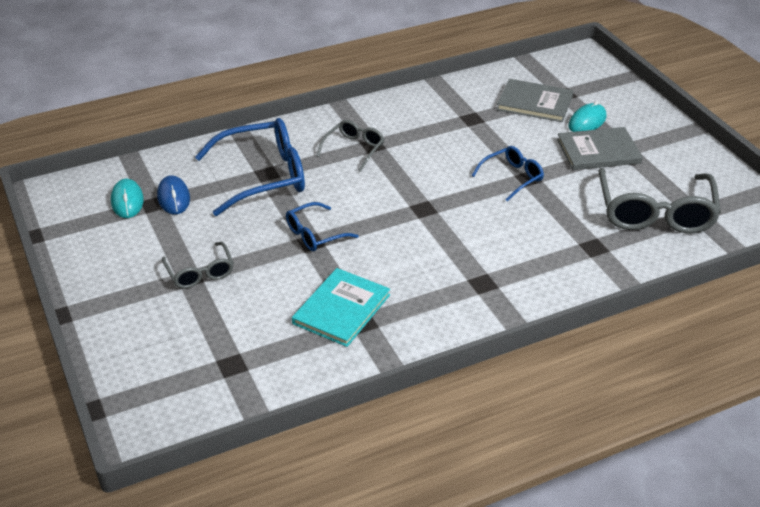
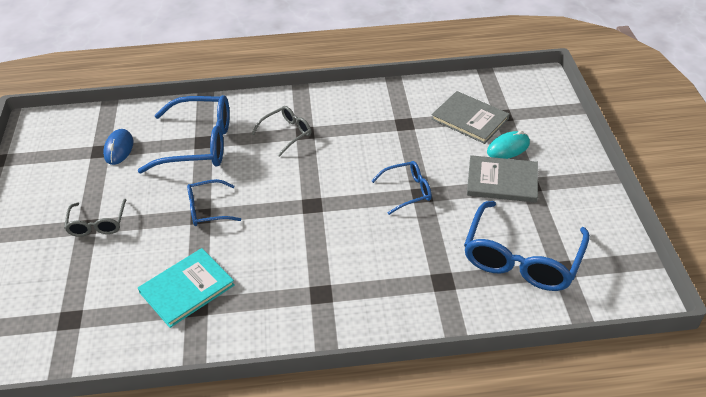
camera: 20 degrees right, 5 degrees up
(127, 201) = (83, 144): turquoise mouse -> none
(655, 212) = (521, 258): grey glasses -> blue glasses

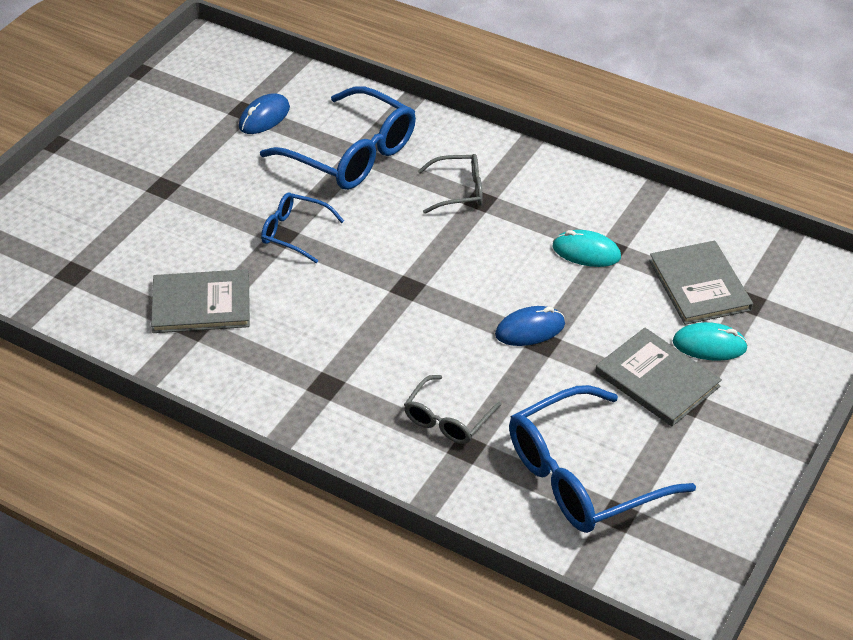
camera: 35 degrees right, 0 degrees up
(97, 224) = (175, 190): grey glasses -> grey glasses (448, 419)
(187, 288) = (201, 304): turquoise book -> grey book
(393, 132) = (586, 252): none -> turquoise mouse
(407, 191) = (530, 329): blue glasses -> blue mouse

